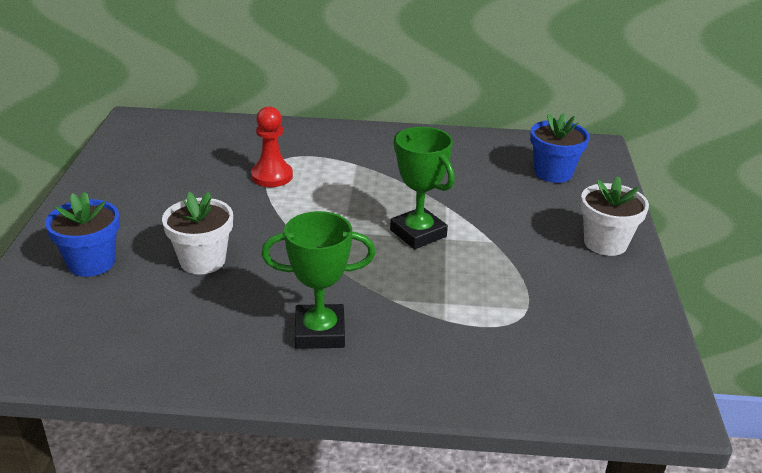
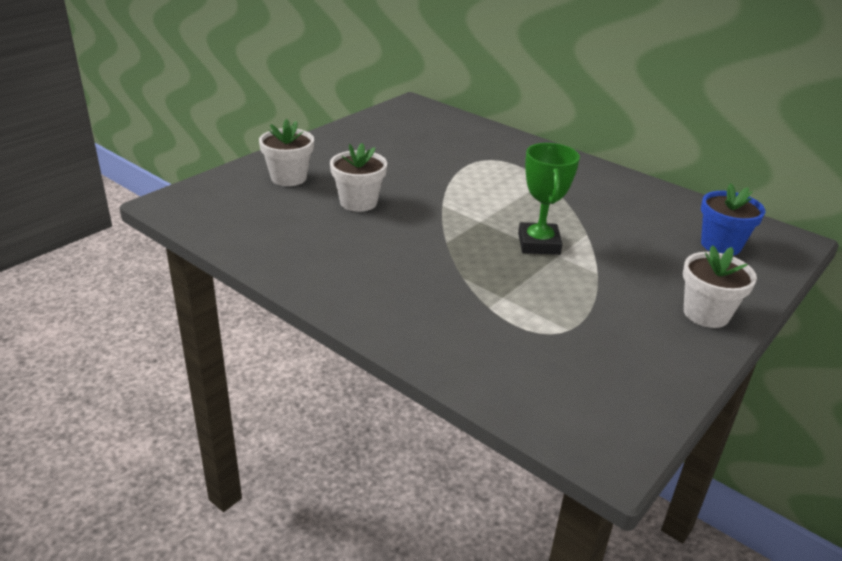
camera: 35 degrees right, 0 degrees up
(91, 263) = (288, 178): blue flower pot -> white flower pot
(272, 176) = (468, 168): red pawn -> none
(320, 332) = (386, 276): green trophy -> none

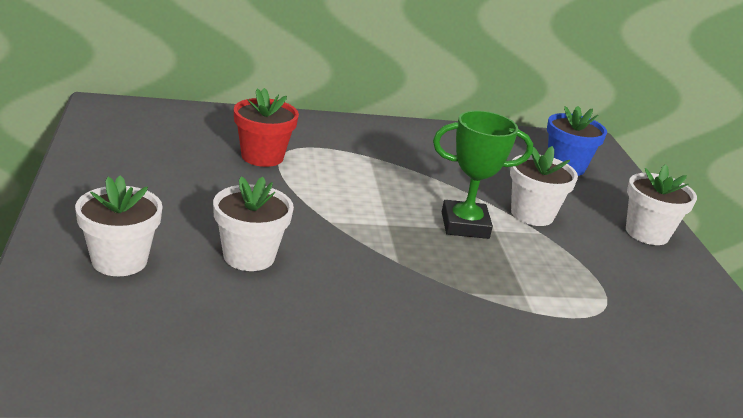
camera: 50 degrees left, 5 degrees down
(464, 157) = (262, 156): none -> red flower pot
(538, 244) = (465, 225): green trophy -> green trophy turned 45 degrees counterclockwise
(613, 260) = (532, 214): none -> white flower pot

